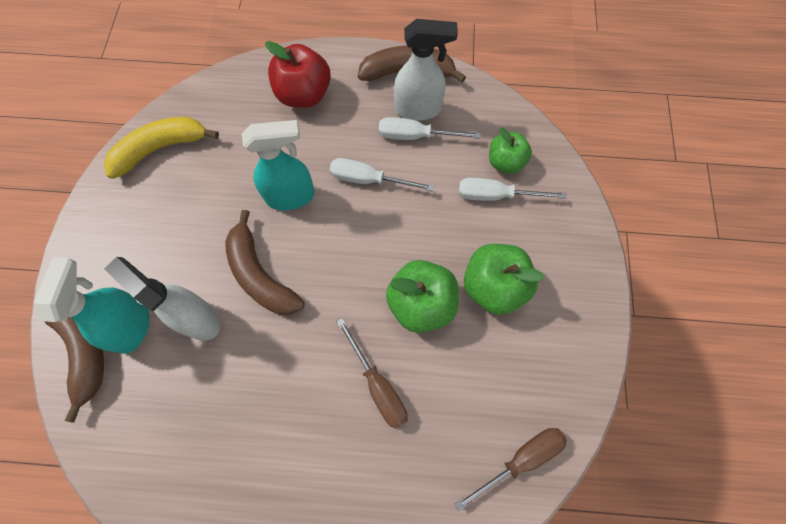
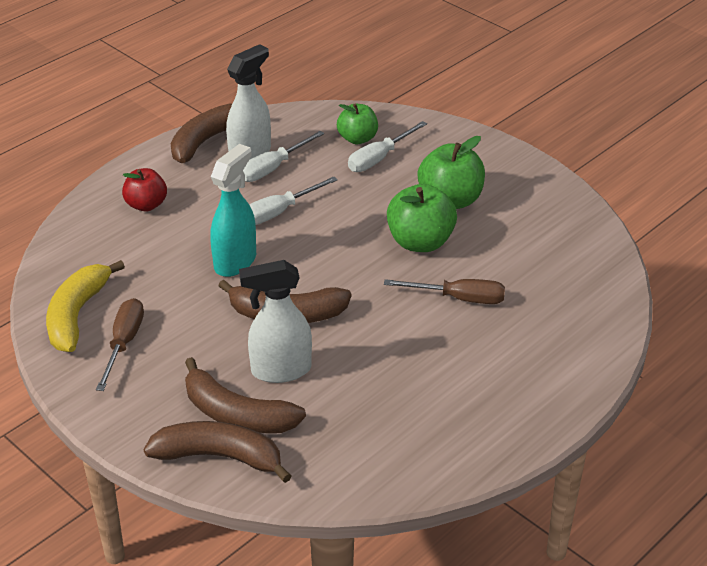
camera: 50 degrees left, 30 degrees down
(132, 326) = (236, 414): turquoise spray bottle -> brown banana
(304, 95) = (146, 205): red apple -> red apple, size x0.66
(520, 459) = (592, 259): brown screwdriver -> brown screwdriver (124, 343)

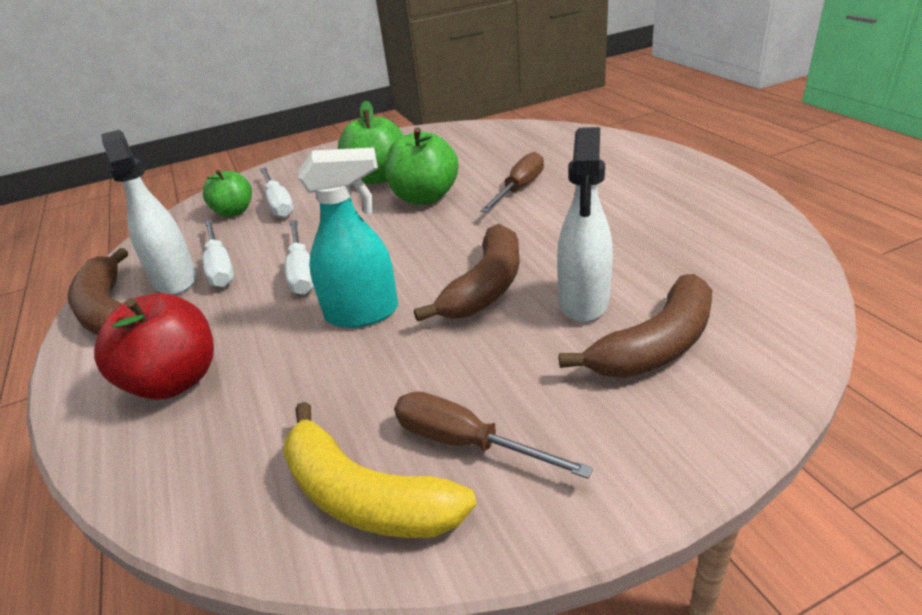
camera: 65 degrees left, 5 degrees down
(146, 205) = (174, 381): red apple -> red apple, size x1.53
(219, 456) = (737, 370): brown banana -> none
(235, 261) = (363, 313): turquoise spray bottle -> turquoise spray bottle turned 120 degrees clockwise

